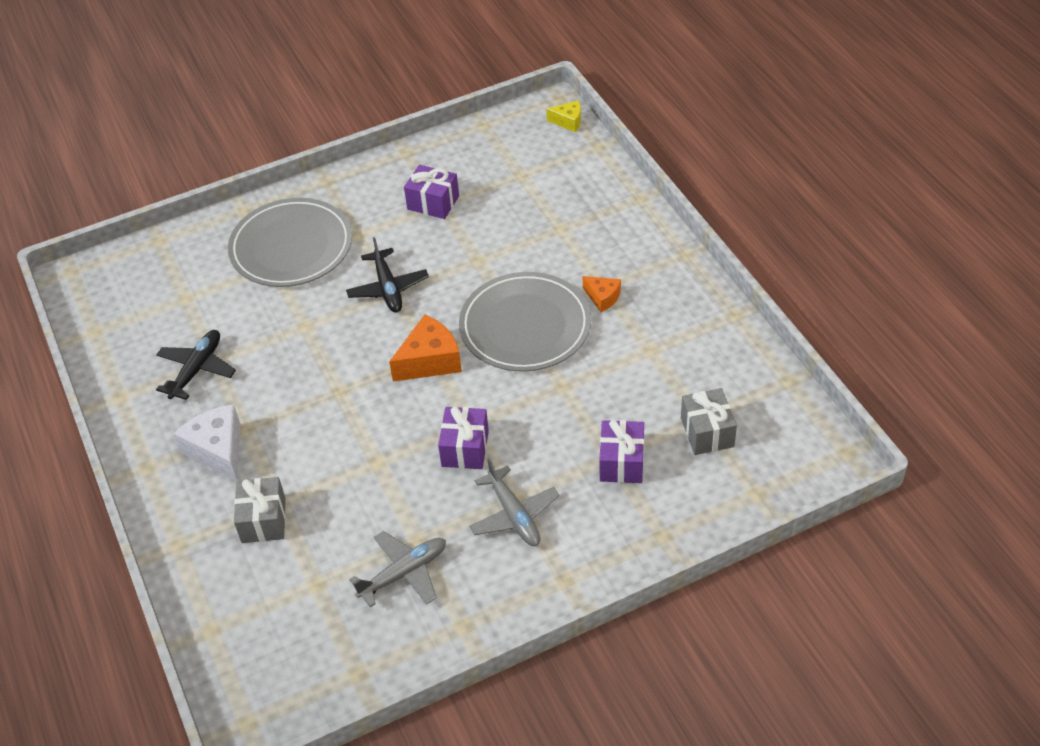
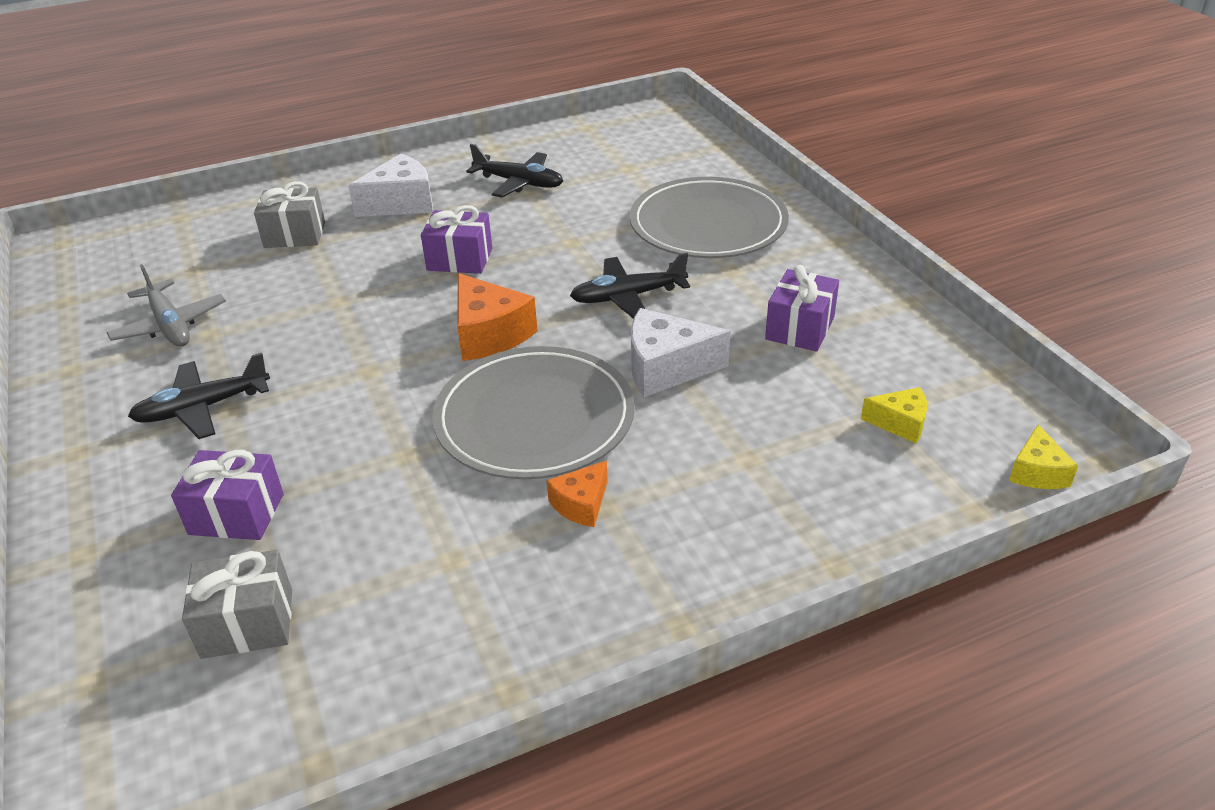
camera: 90 degrees right, 10 degrees down
(465, 448) = (329, 366): purple gift -> purple gift (460, 259)
(473, 265) = (666, 368): none -> white cheese
(514, 515) = (202, 408): grey plane -> black plane
(529, 166) = (900, 423): none -> yellow cheese

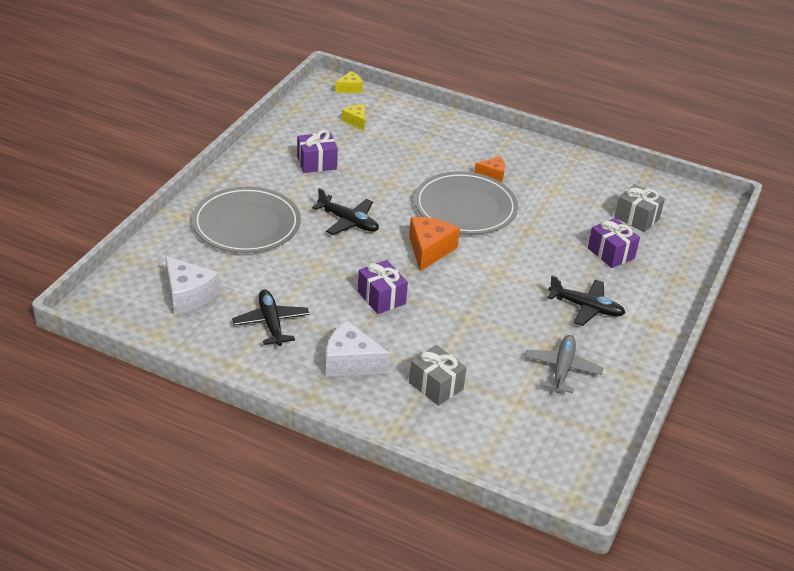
camera: 135 degrees left, 0 degrees up
(666, 368) = (390, 187): white cheese -> white cheese (188, 295)

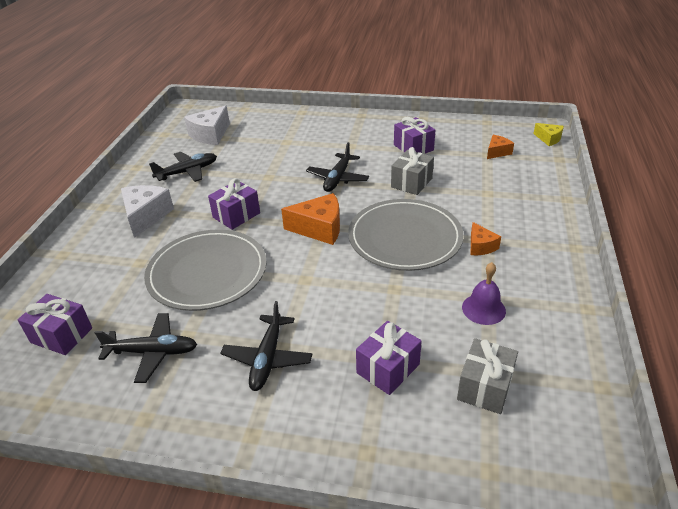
camera: 80 degrees right, 0 degrees up
(246, 224) = (306, 137): grey plate -> grey plate (207, 273)
(356, 121) = (497, 152): yellow cheese -> orange cheese
(436, 386) = (119, 267): grey gift -> grey gift (411, 183)
(524, 426) = (61, 335): none -> purple gift
(562, 369) = (153, 352): grey plane -> black plane
(564, 196) = (483, 309): none -> purple bell

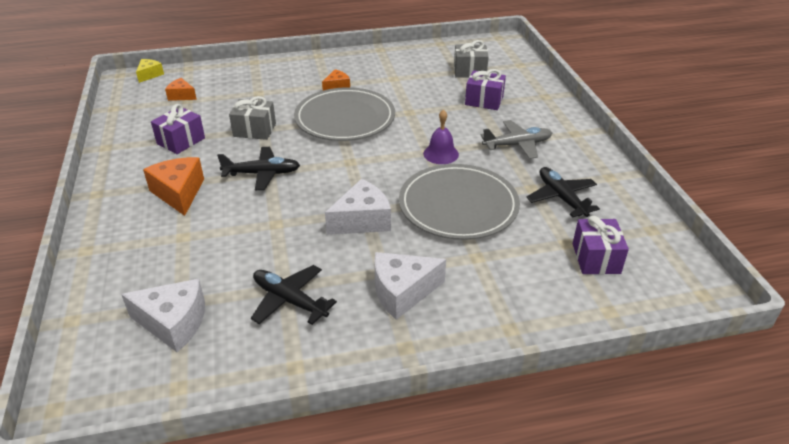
camera: 115 degrees left, 0 degrees up
(236, 215) = (362, 220): purple gift -> white cheese
(267, 358) = (517, 145): black plane -> grey plane
(319, 228) = (356, 162): orange cheese -> orange cheese (179, 193)
(483, 309) = (405, 78): purple bell -> purple bell (441, 154)

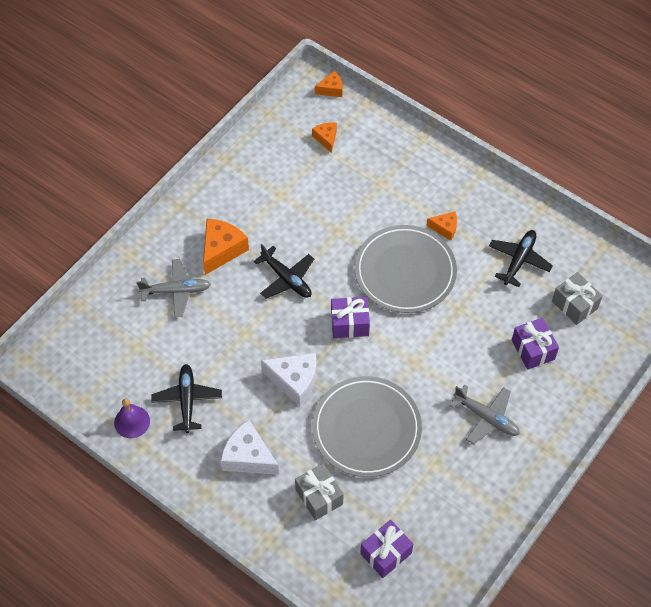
camera: 50 degrees right, 20 degrees up
(149, 75) = (331, 89): yellow cheese -> orange cheese
(171, 242) = (176, 291): none -> grey plane
(174, 323) = (120, 357): white cheese -> none
(181, 141) = (274, 195): purple gift -> purple gift (349, 324)
(254, 130) = (331, 227): grey gift -> grey gift (319, 497)
(441, 154) = (421, 373): purple bell -> purple bell (132, 422)
(561, 197) = (440, 491): black plane -> black plane (519, 260)

